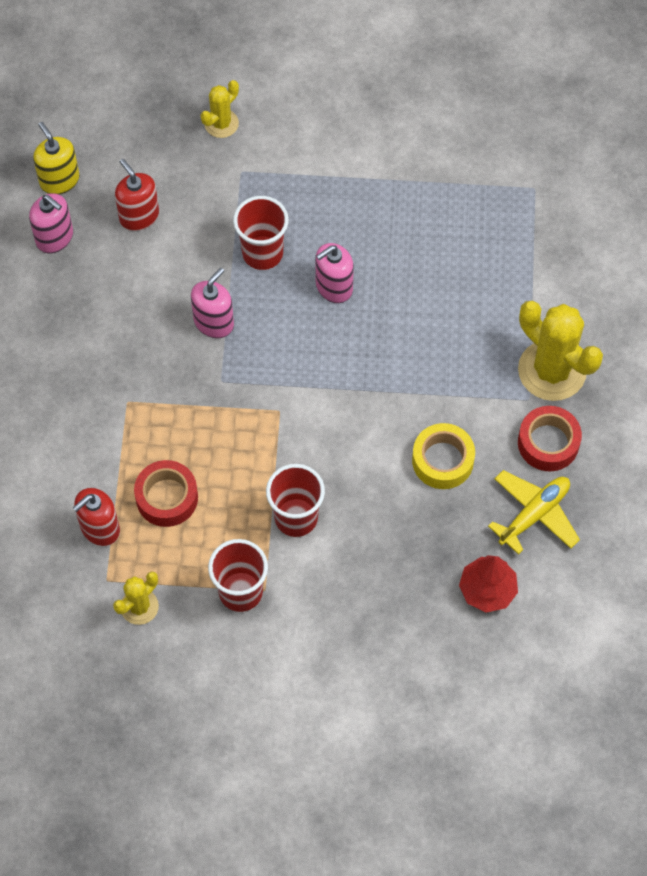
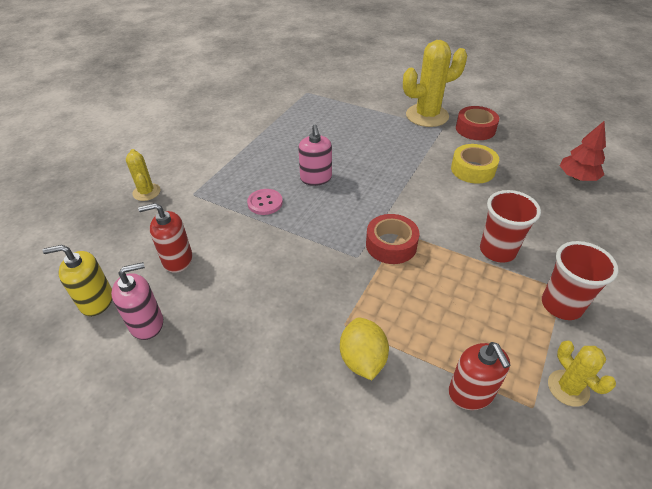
camera: 65 degrees left, 20 degrees down
(95, 431) = (362, 359): none -> yellow lemon
(167, 497) = (453, 327): red tape -> red tape (391, 245)
(214, 322) = (303, 245): pink soap dispenser -> none
(262, 253) = (265, 203): red cup -> pink button
(534, 514) = (524, 146): yellow plane -> none

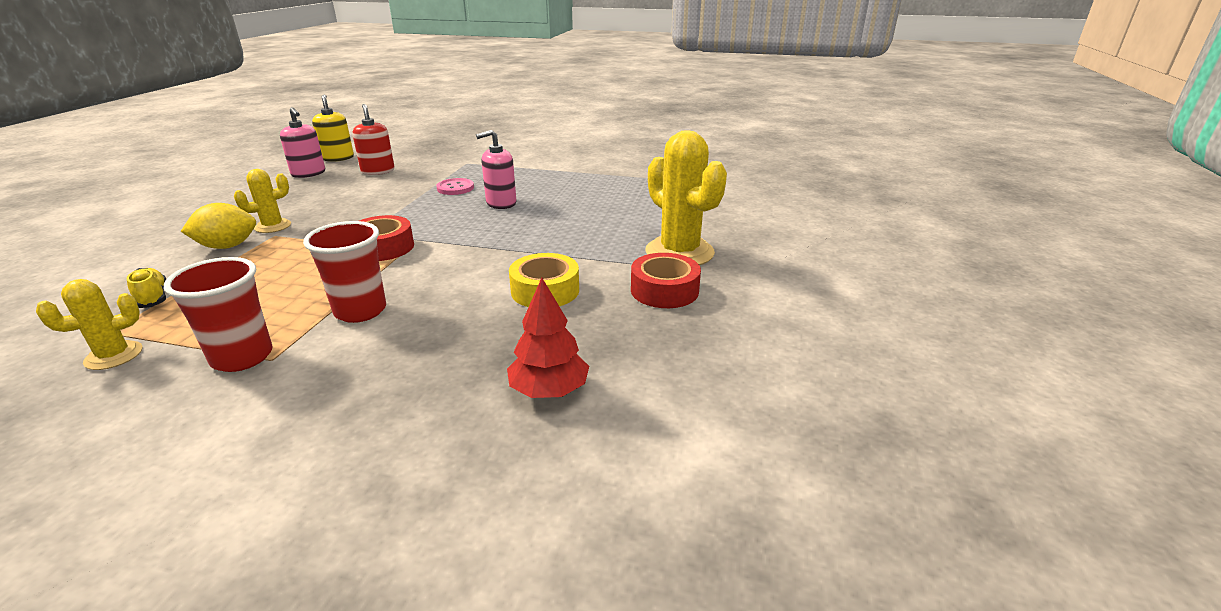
camera: 75 degrees right, 15 degrees down
(146, 192) = (467, 150): yellow cactus -> yellow cactus (273, 226)
(471, 393) = (153, 297): red soap dispenser -> yellow shoe

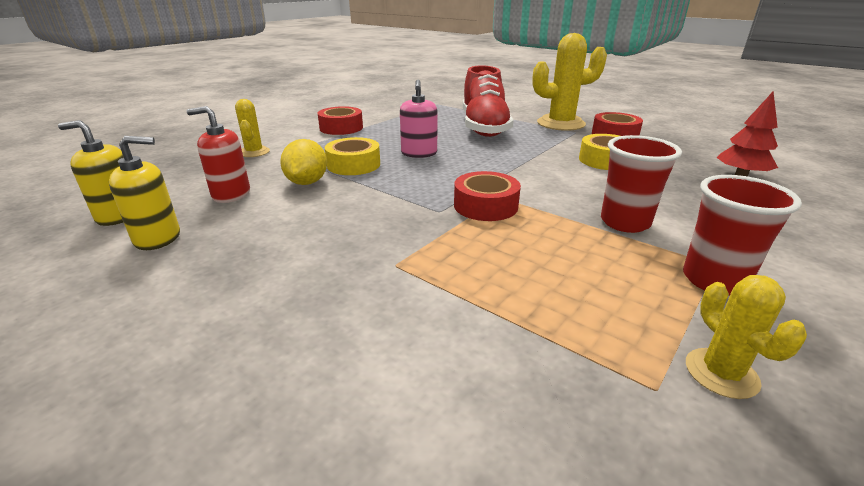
camera: 65 degrees left, 0 degrees up
(153, 297) = (554, 357): yellow shoe -> none
(227, 246) = (404, 300): yellow lemon -> yellow lemon (307, 182)
(273, 226) = (358, 266): yellow cactus -> yellow cactus (254, 152)
(308, 173) = (158, 238): pink soap dispenser -> yellow soap dispenser
(455, 188) = (353, 165): pink button -> yellow tape
(551, 164) = (341, 128): none -> red tape
(614, 215) = (484, 127): none -> red shoe

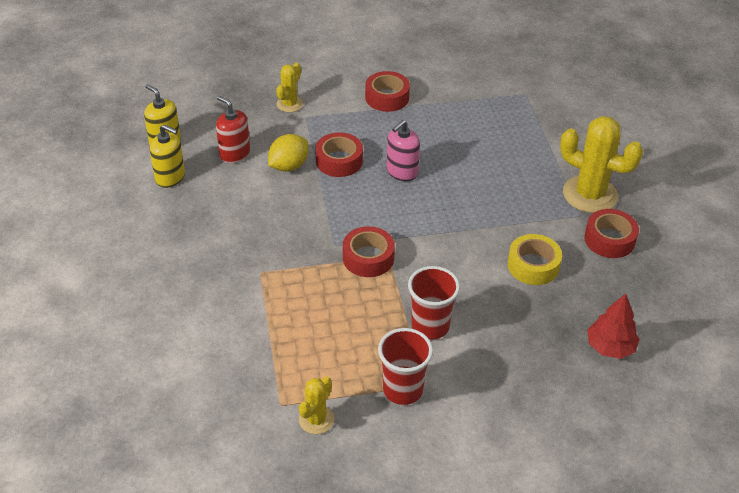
camera: 40 degrees right, 15 degrees up
(353, 165) = (339, 161): yellow tape -> red tape
(484, 127) = (507, 162): red shoe -> none

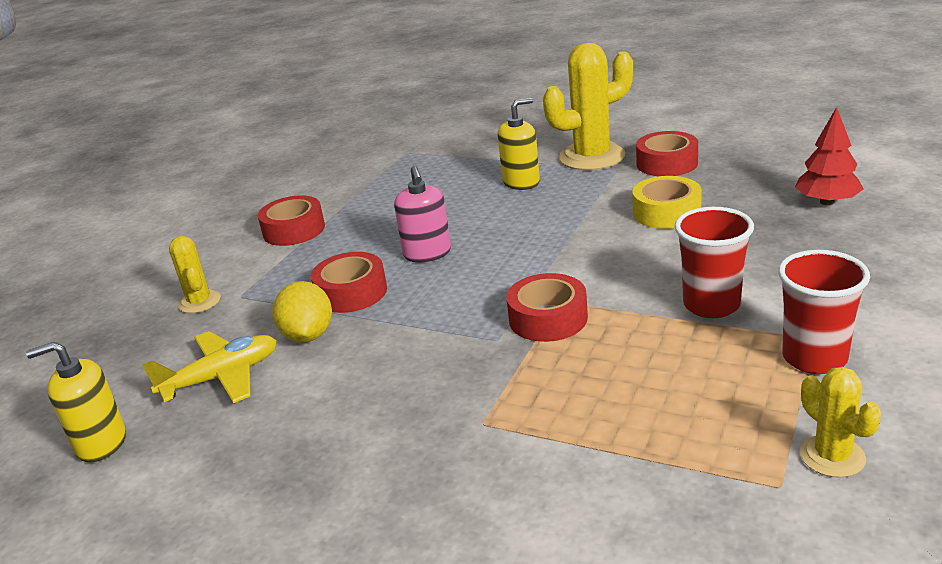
camera: 50 degrees left, 15 degrees down
(170, 177) = (180, 460): yellow soap dispenser -> yellow soap dispenser (521, 182)
(234, 154) = (222, 377): red soap dispenser -> yellow plane

